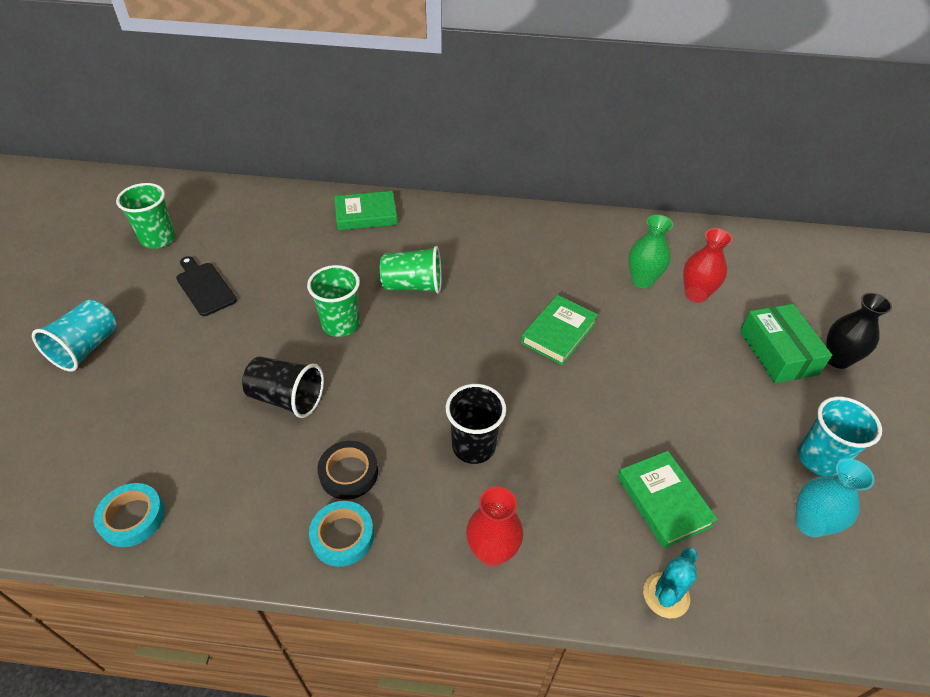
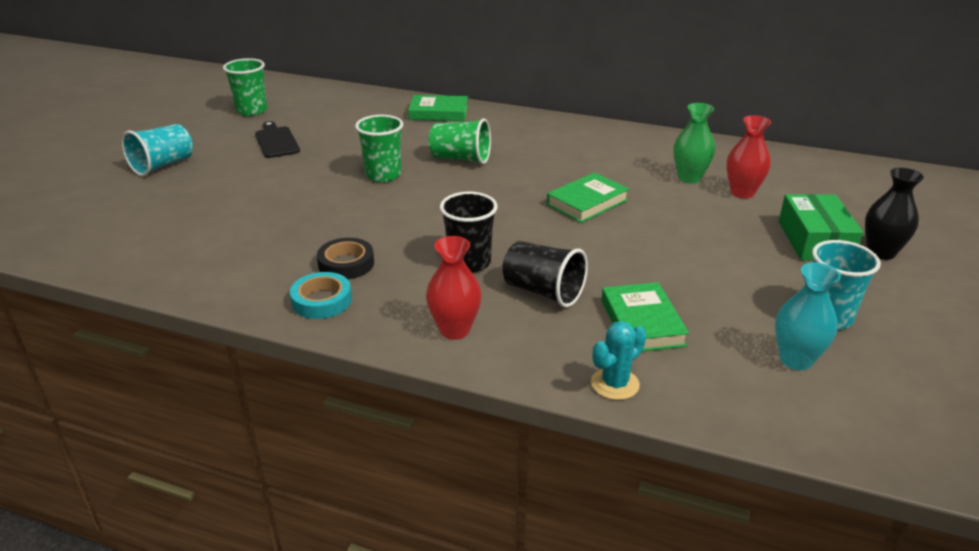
camera: 15 degrees right, 15 degrees down
(132, 518) = (151, 265): turquoise tape -> none
(287, 398) = (314, 213): black cup -> black cup (543, 292)

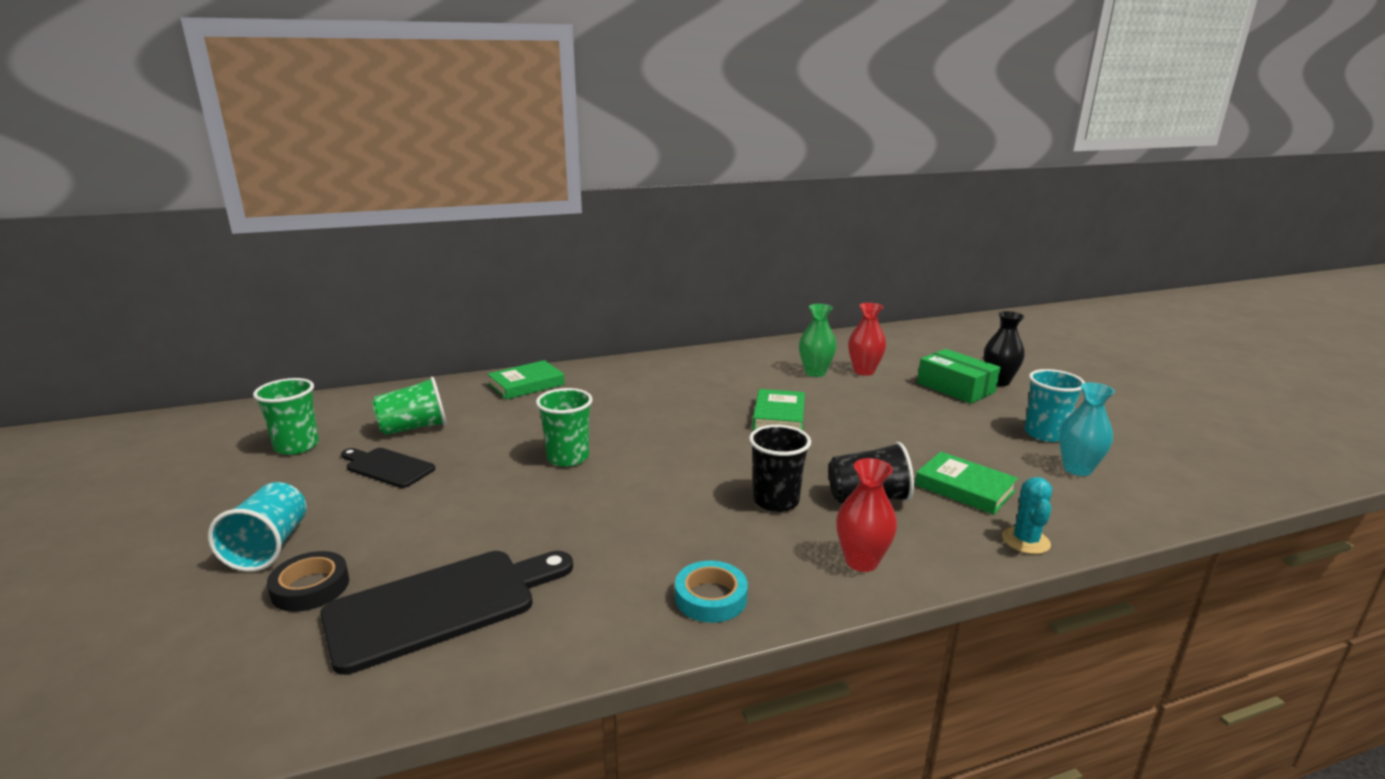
camera: 40 degrees left, 10 degrees down
(187, 233) = (440, 605): none -> black cutting board
(346, 264) = (674, 552): black tape -> black tape (310, 587)
(460, 159) = (617, 417): green cup -> green cup (413, 428)

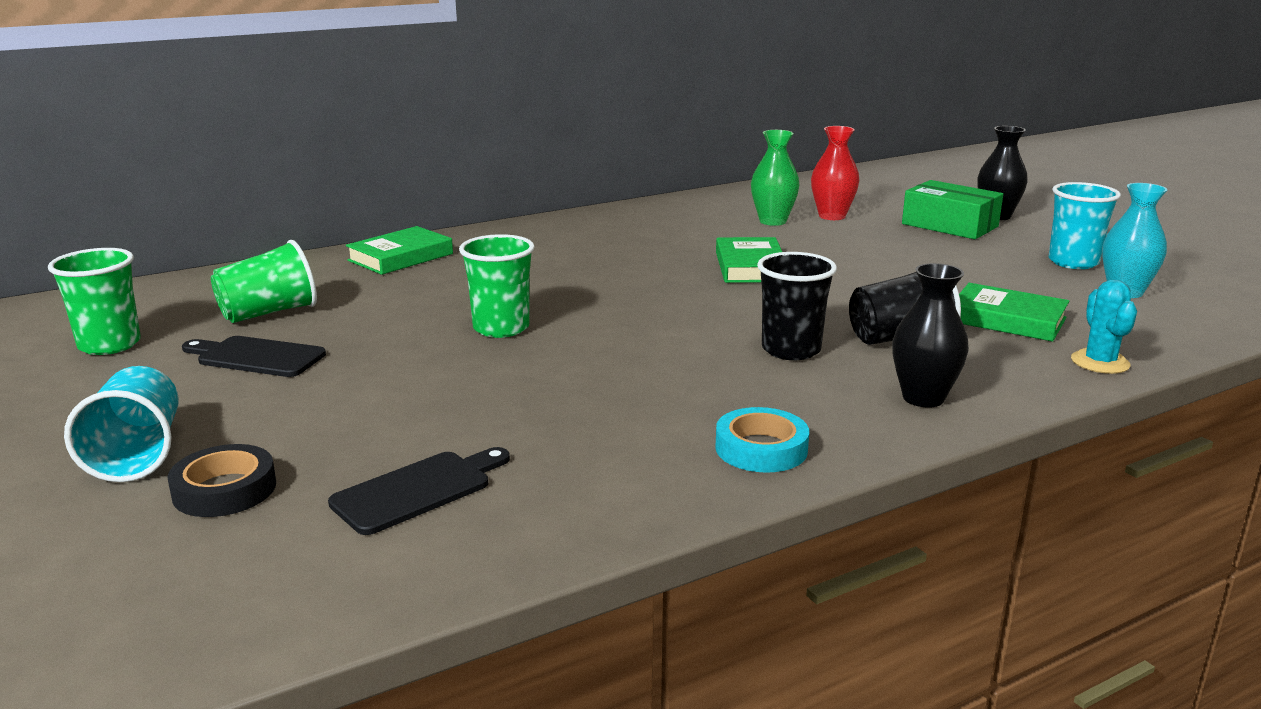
camera: 10 degrees left, 0 degrees up
(440, 605) = (417, 490): black cutting board -> black cutting board, size x0.58
(861, 561) = (923, 398): red vase -> black vase

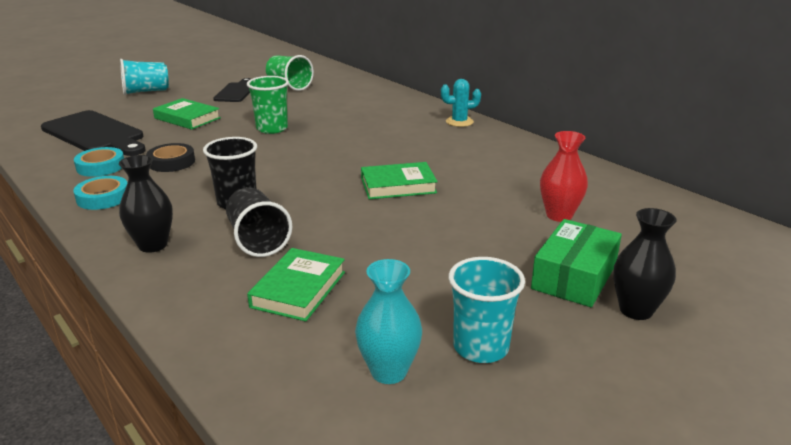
camera: 80 degrees right, 5 degrees up
(109, 345) = (250, 70): green cup -> none
(224, 490) = (111, 107): black tape -> black tape (171, 162)
(401, 257) = (379, 96): green book -> green book (187, 118)
(417, 490) = (95, 134): black cutting board -> black cutting board, size x1.73
(616, 465) = (101, 166): none -> turquoise tape
(772, 221) = (523, 190): green vase -> none
(1100, 362) = (202, 327): turquoise cactus -> turquoise cactus (459, 122)

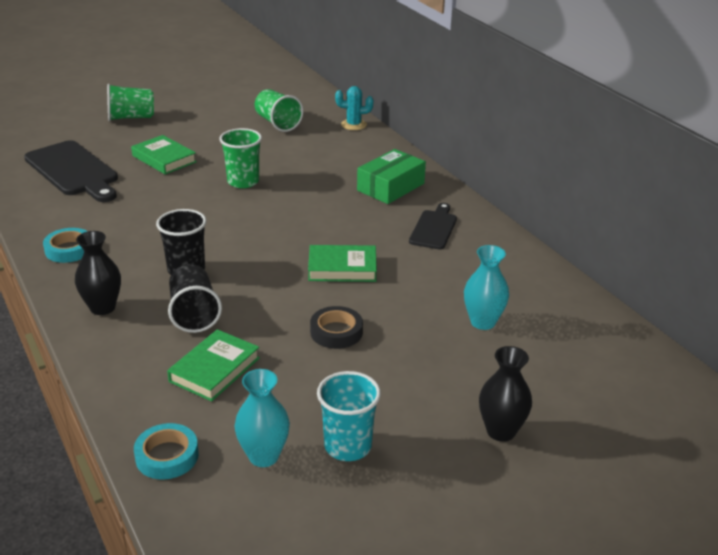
camera: 10 degrees right, 5 degrees up
(101, 166) = (72, 212): turquoise tape -> turquoise tape (167, 456)
(146, 91) = (131, 118): turquoise cup -> green cup
(171, 162) = (137, 214): black tape -> black tape (336, 332)
(236, 92) = (220, 127): black cutting board -> black cutting board (434, 228)
(459, 122) = (437, 193): turquoise cactus -> turquoise cactus (353, 125)
(559, 215) = (483, 322): red vase -> turquoise vase
(574, 276) = (463, 390): green box -> green box (391, 187)

